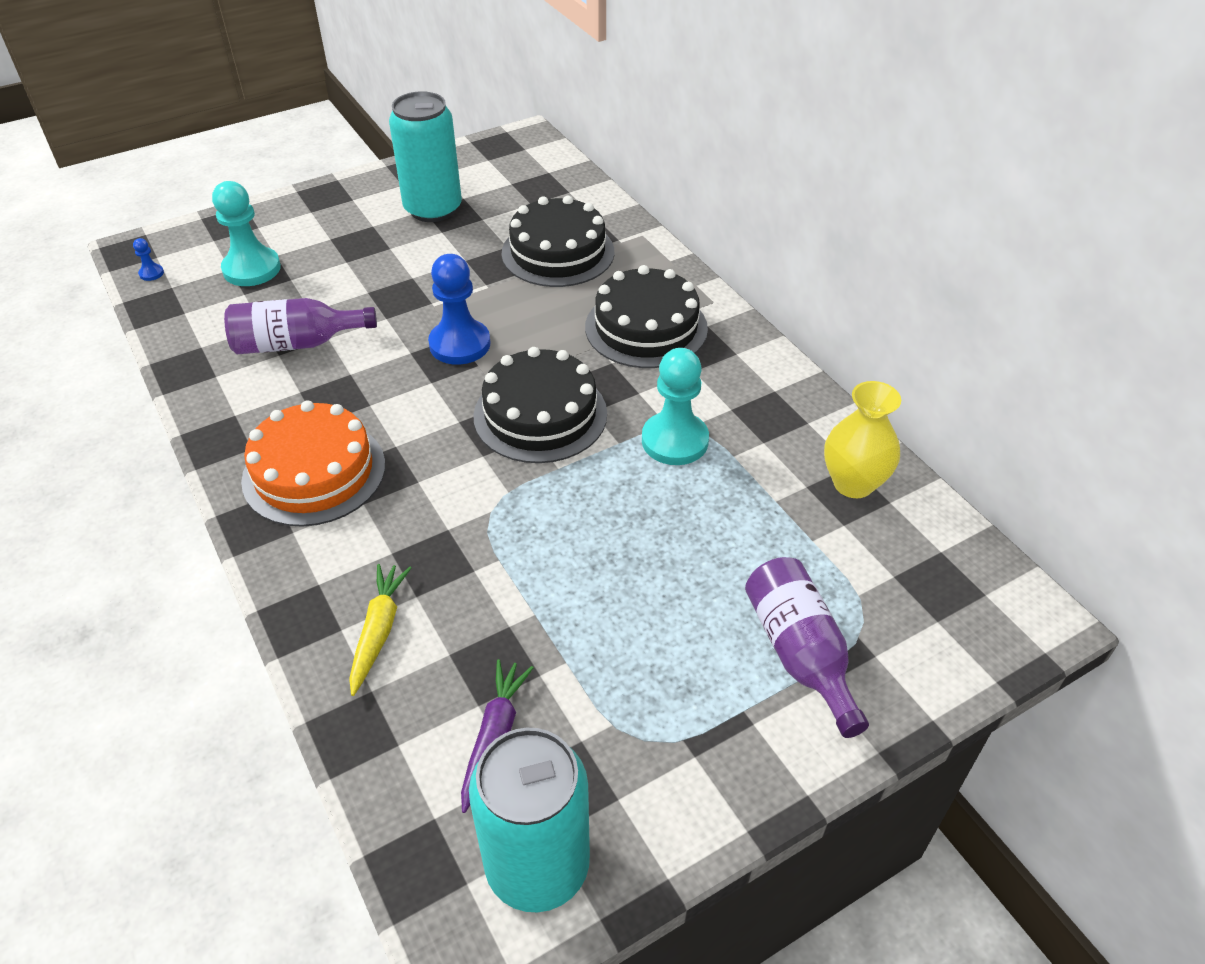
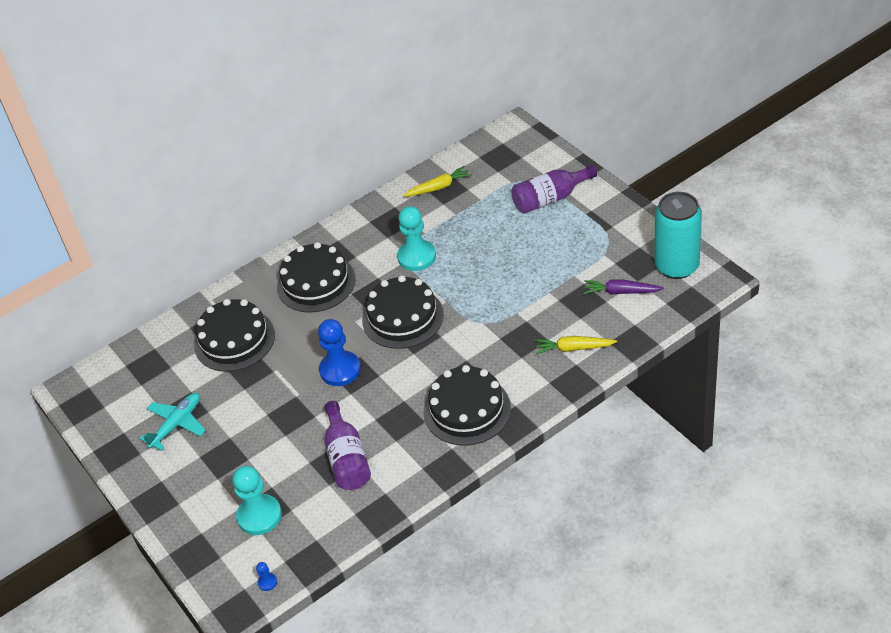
camera: 90 degrees left, 0 degrees up
(314, 472) = (467, 410): orange cake -> black cake
(433, 209) = (177, 424): turquoise can -> turquoise plane
(853, 483) = (438, 187): yellow vase -> yellow carrot

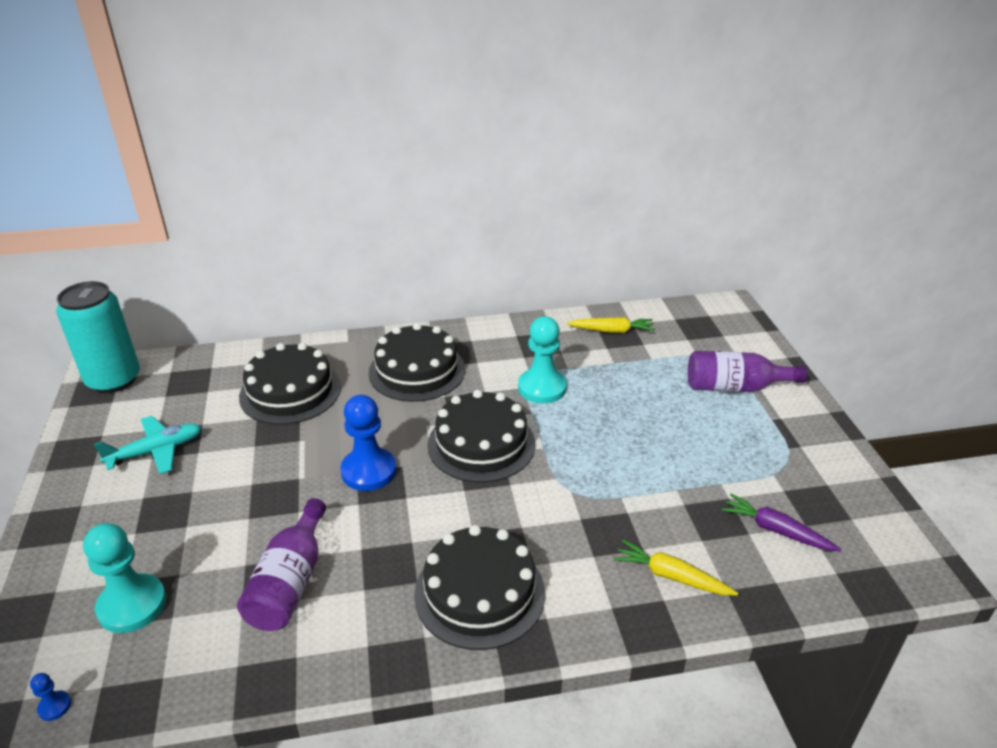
camera: 20 degrees right, 10 degrees down
(676, 266) = (872, 529): turquoise can -> turquoise can (114, 380)

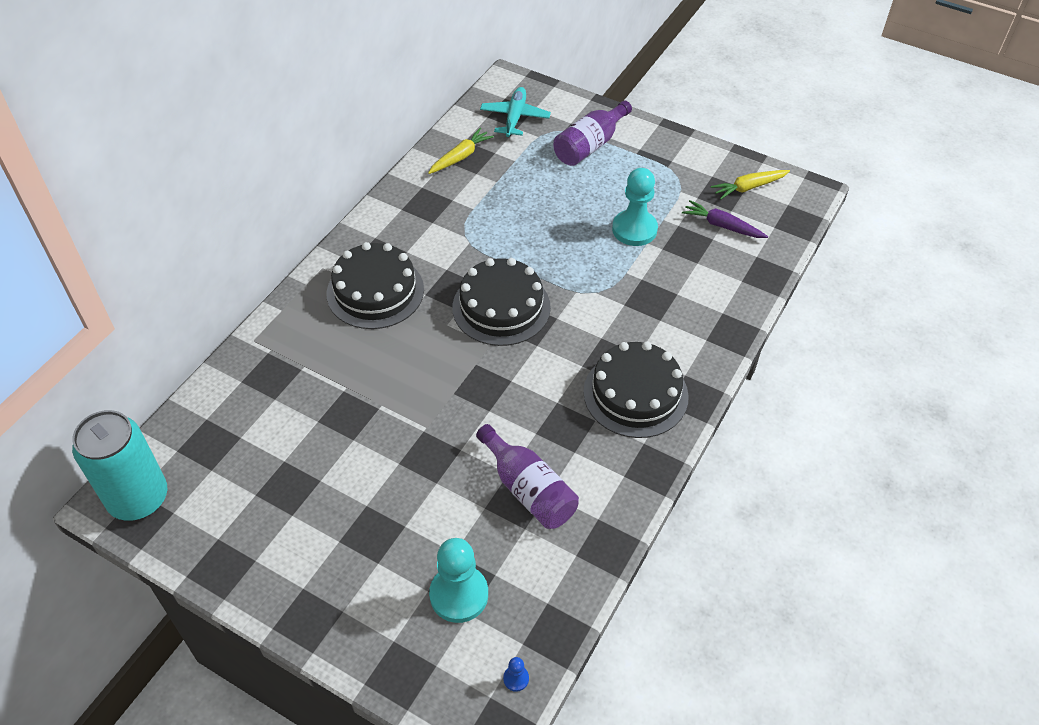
camera: 50 degrees left, 15 degrees up
(156, 451) = (287, 508): turquoise plane -> turquoise plane (515, 117)
(290, 391) = (308, 382): black cake -> none
(368, 471) = (461, 386): blue pawn -> none
(542, 388) = (479, 236): turquoise pawn -> turquoise pawn (634, 229)
(671, 576) = (709, 297): yellow carrot -> yellow carrot (748, 188)
(775, 530) = (722, 226): purple carrot -> purple carrot turned 45 degrees clockwise

